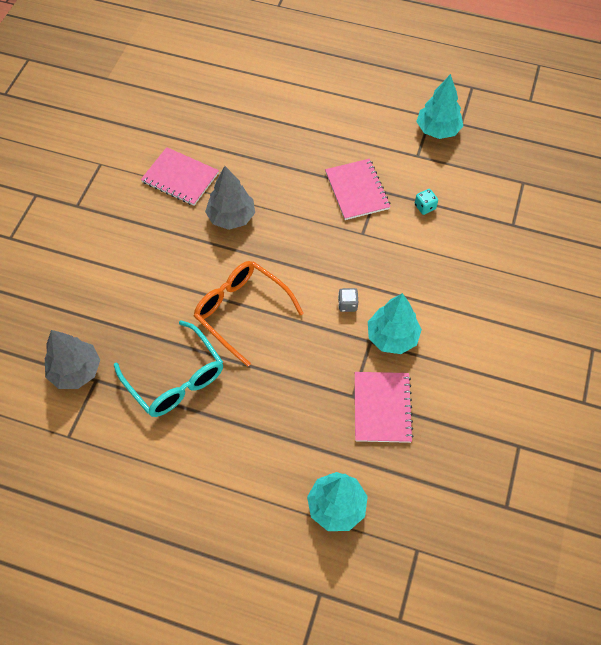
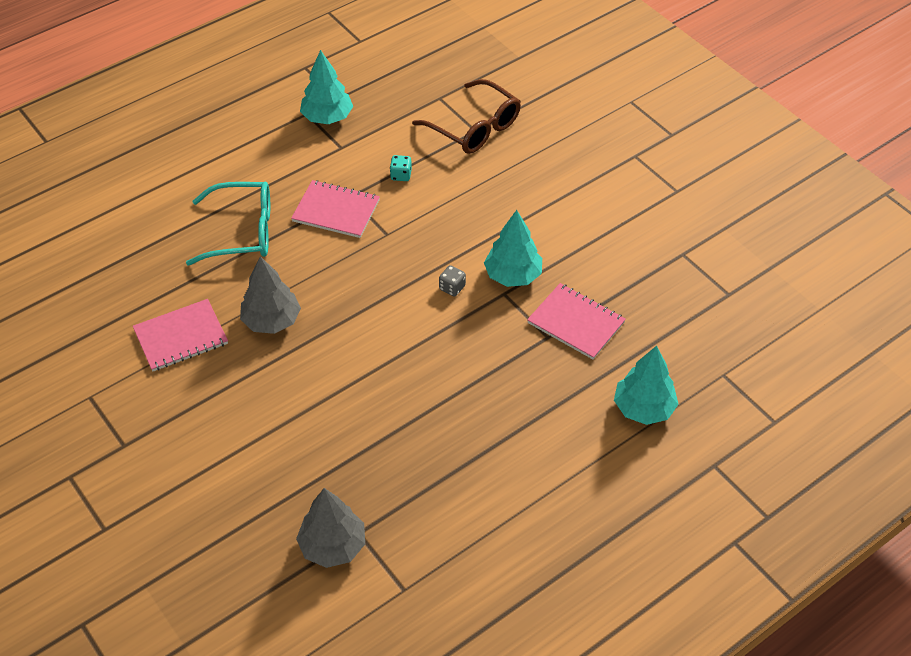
camera: 55 degrees left, 10 degrees down
(175, 378) = (414, 463): turquoise glasses -> turquoise glasses (241, 232)
(242, 312) = (389, 370): orange glasses -> none
(515, 222) = (474, 127): none -> brown glasses

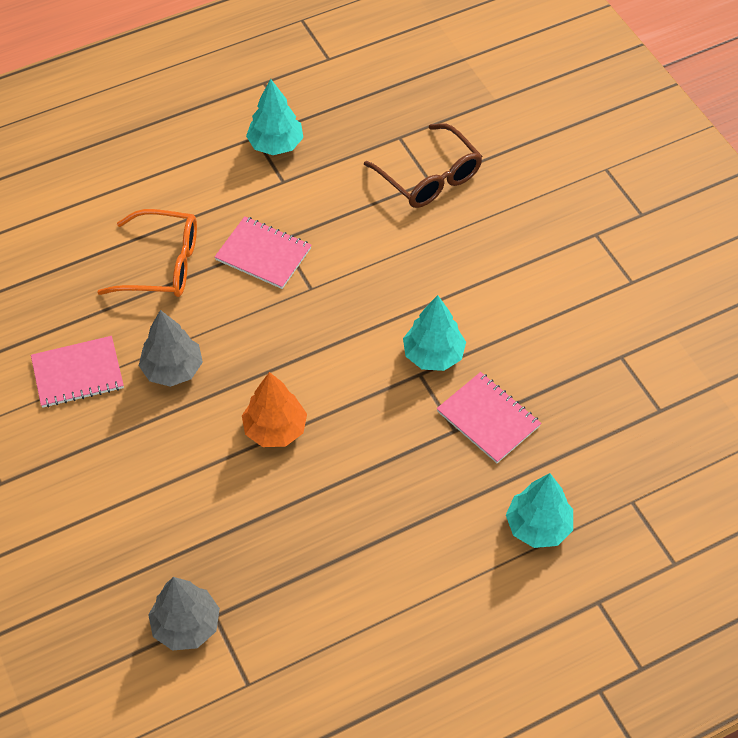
camera: 10 degrees right, 5 degrees up
(241, 232) = (161, 264): turquoise glasses -> orange glasses
(380, 359) = (275, 429): none -> orange tree
(401, 175) = (339, 222): turquoise dice -> none
(452, 287) = (366, 359): grey dice -> none

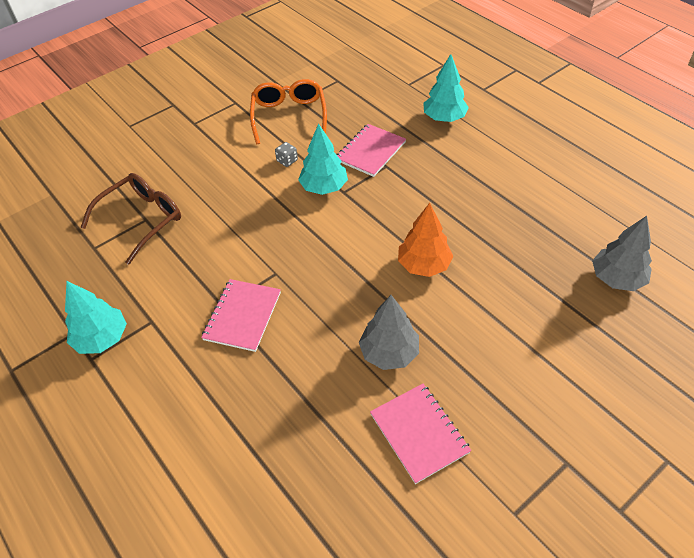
camera: 100 degrees left, 5 degrees down
(161, 264) = (269, 398): orange glasses -> orange glasses (289, 117)
(494, 324) = (287, 161): none -> grey dice

